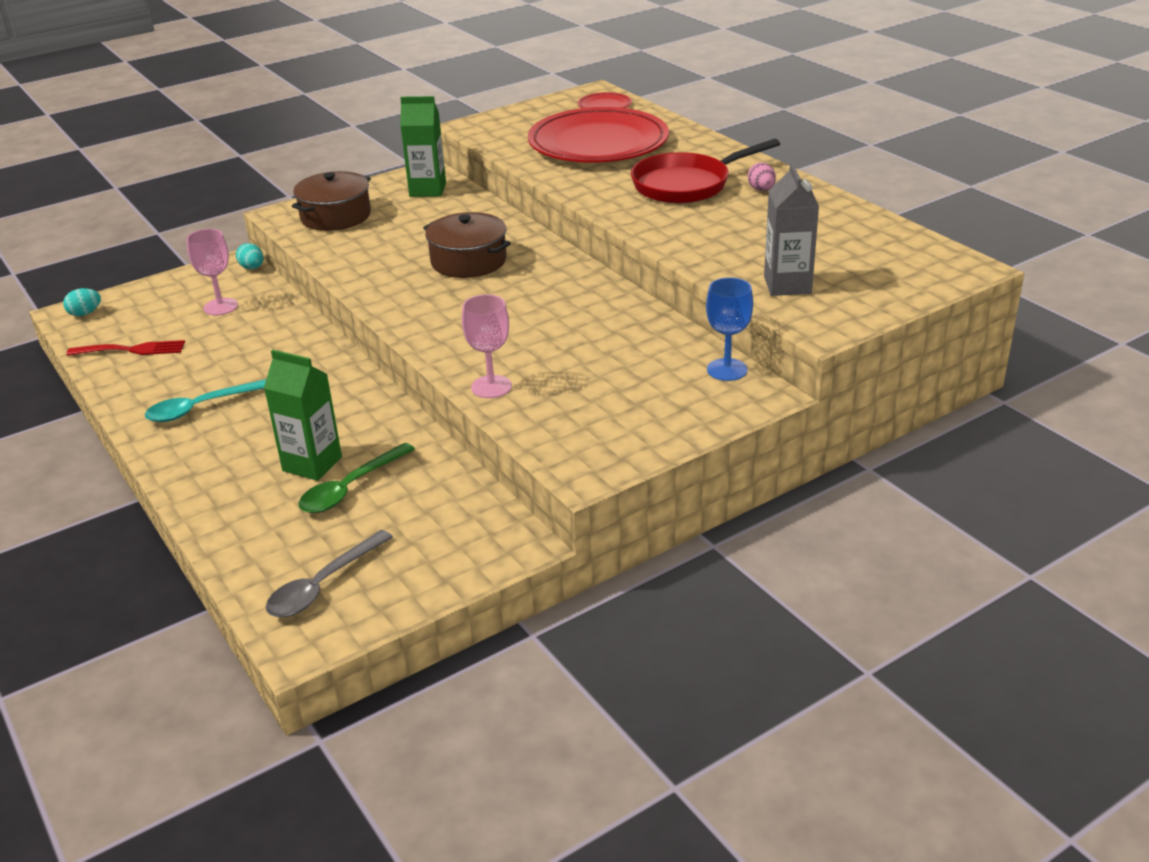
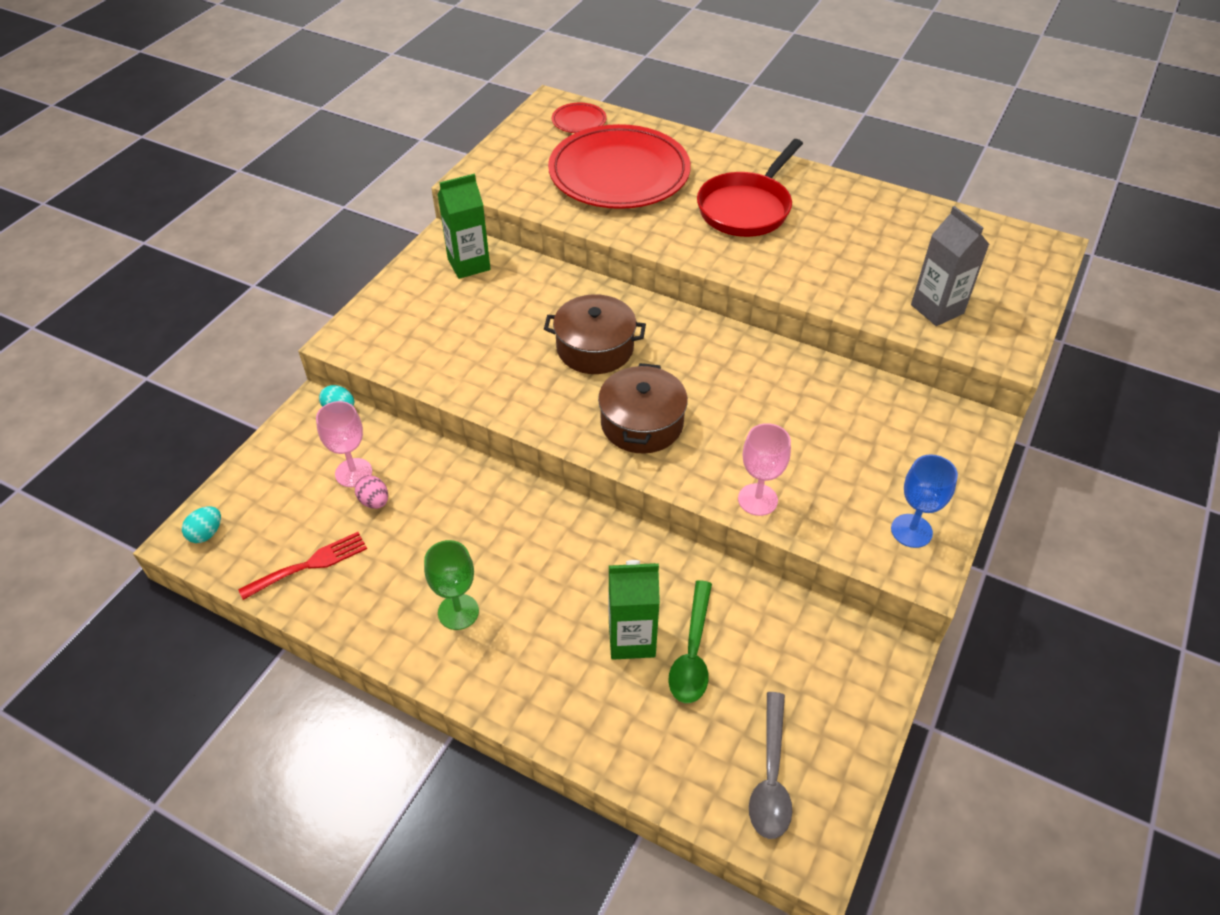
camera: 30 degrees left, 15 degrees up
(202, 407) = (458, 612): turquoise spoon -> green goblet
(335, 216) = (406, 327): brown pot -> brown pot (641, 423)
(727, 370) = (928, 407): blue goblet -> blue goblet (911, 531)
(761, 190) = (814, 197): pink egg -> pink egg (374, 501)

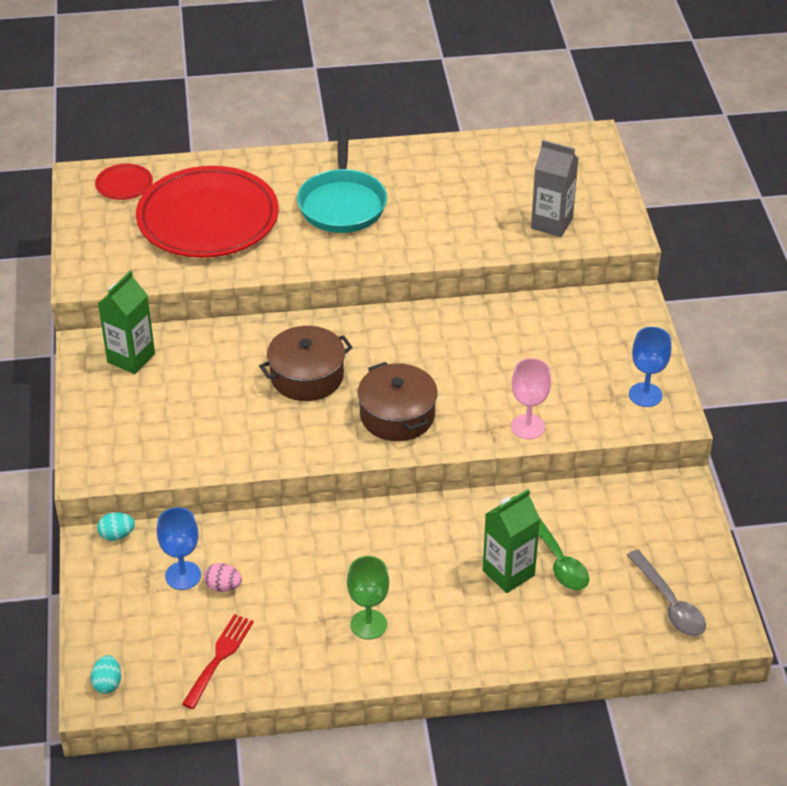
camera: 35 degrees left, 5 degrees down
(353, 473) = (183, 575): pink goblet -> blue goblet
(747, 208) = (342, 203): red pan -> turquoise pan

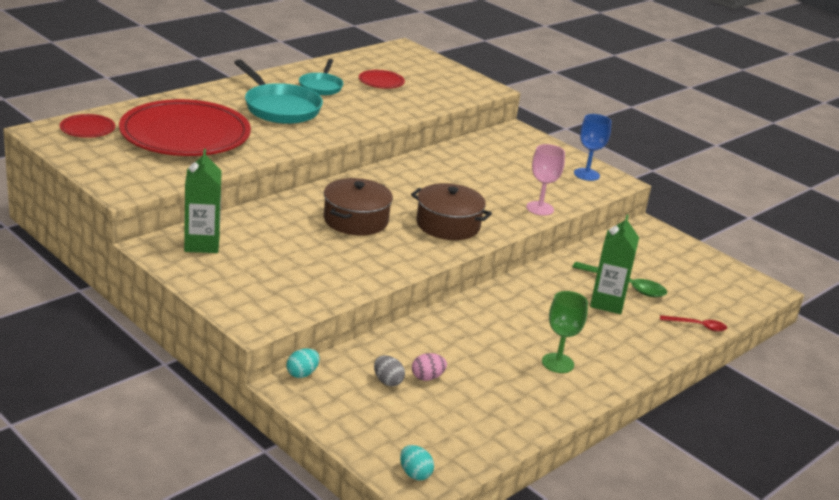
camera: 40 degrees left, 15 degrees down
(183, 575) = (387, 381): blue goblet -> grey egg
(219, 657) = (479, 422): red fork -> none
(422, 181) = (321, 86): none -> turquoise pan
(500, 190) = (381, 82): none -> red plate
(551, 223) = (436, 91): grey carton -> none
(578, 643) = (697, 326): none -> red spoon
(669, 603) = (718, 287): grey spoon -> none

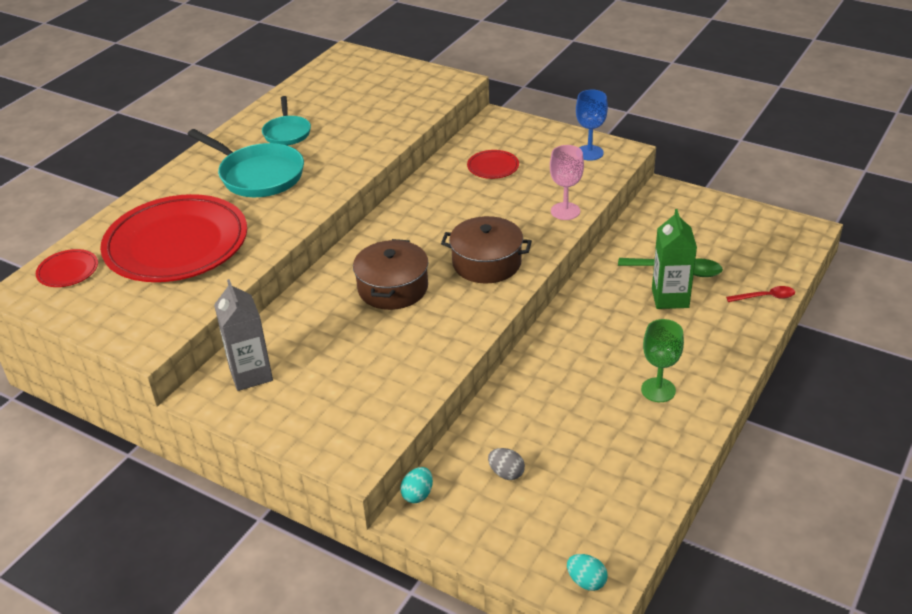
camera: 10 degrees left, 10 degrees up
(202, 244) = (251, 374): green carton -> grey carton
(381, 82) = (345, 107): red plate -> red plate (493, 167)
(427, 377) = (542, 454): pink egg -> none

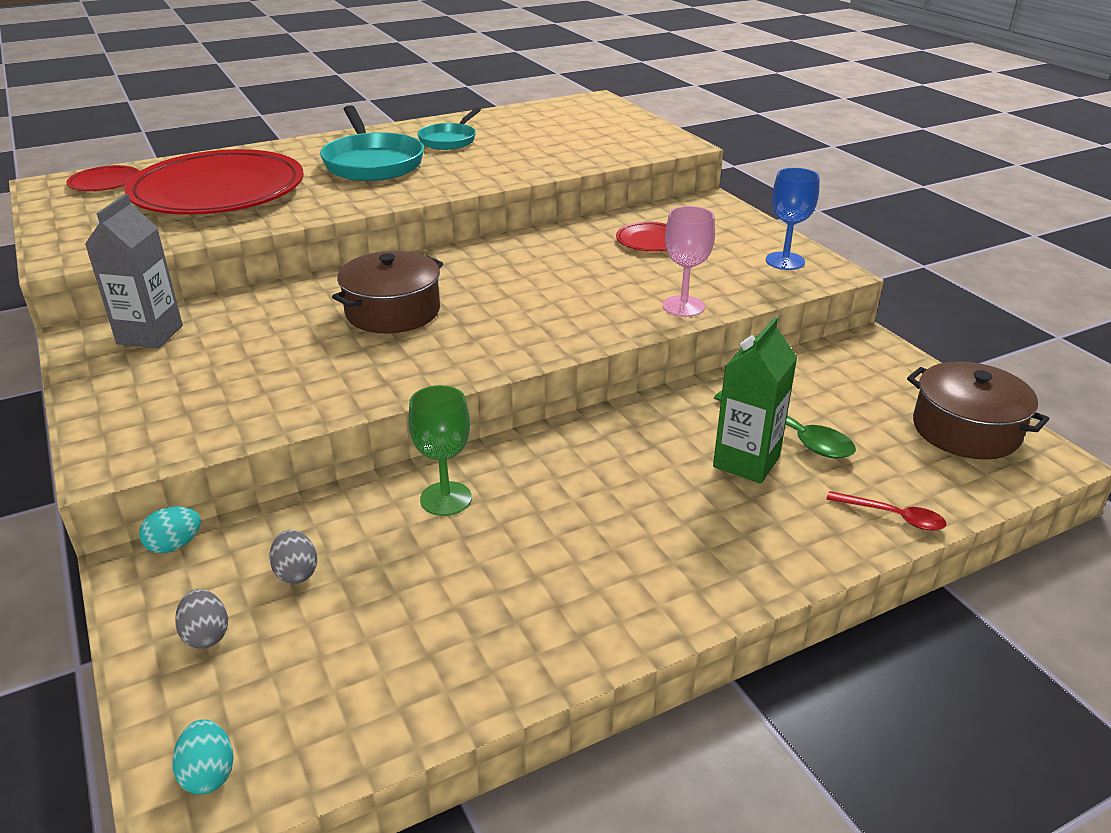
camera: 30 degrees right, 5 degrees down
(486, 263) = (524, 324): brown pot -> brown pot (965, 430)
(500, 527) = (206, 635): none -> grey egg
(658, 390) = (604, 566): green goblet -> green goblet (446, 499)

